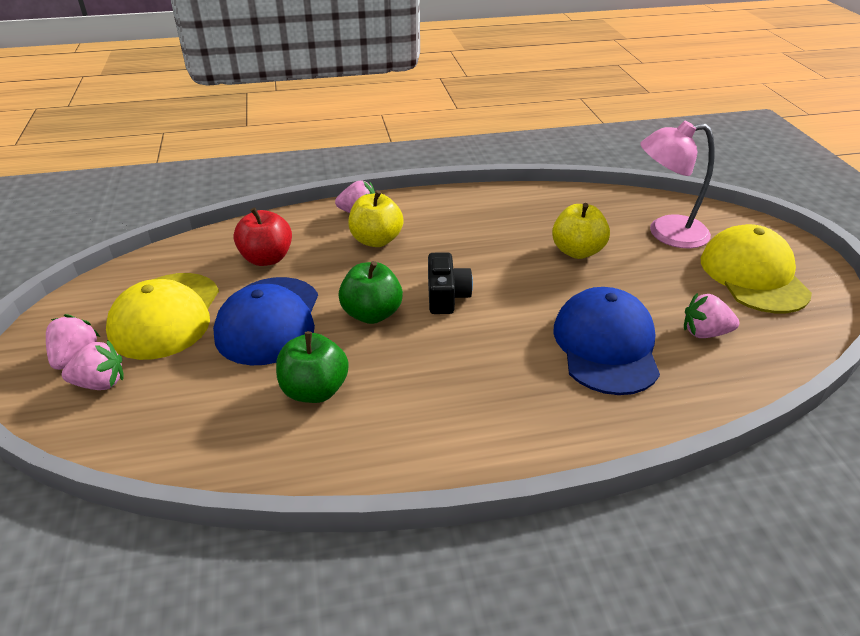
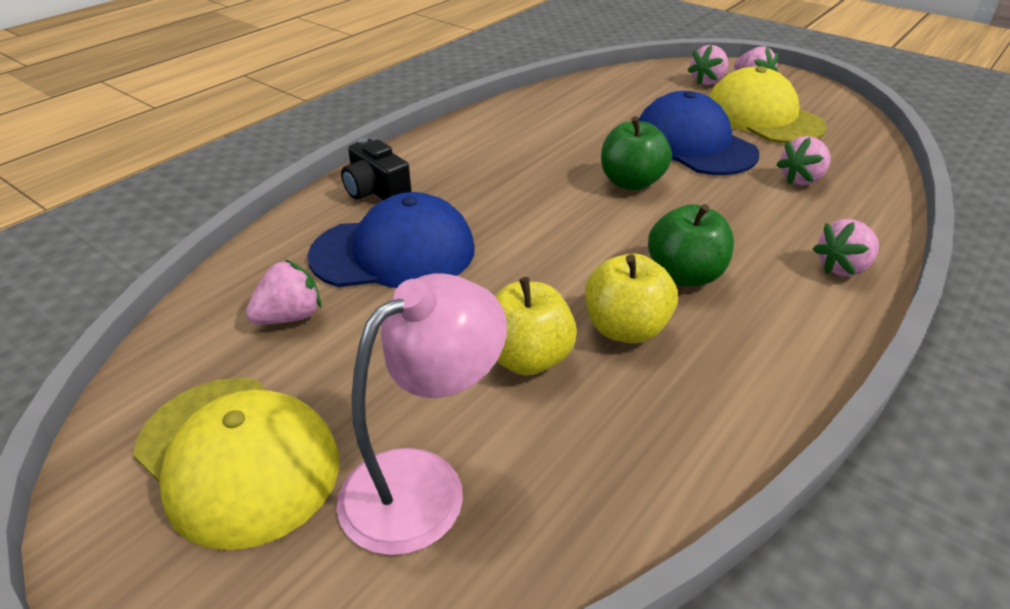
camera: 140 degrees right, 0 degrees up
(267, 258) = (801, 179): red apple -> pink strawberry
(315, 390) = (583, 128): green apple -> green apple (685, 275)
(376, 240) = (758, 246): yellow apple -> yellow apple (625, 328)
(446, 296) = (596, 225): black camera -> black camera (376, 190)
(606, 345) = (393, 252): blue cap -> blue cap turned 60 degrees counterclockwise

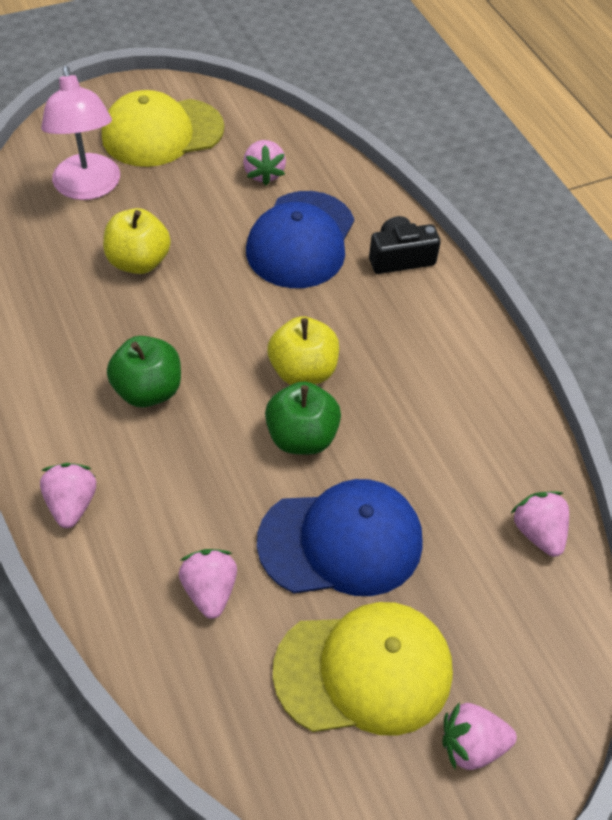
camera: 115 degrees right, 15 degrees up
(625, 328) = (123, 322): yellow apple -> yellow apple (303, 371)
(708, 81) = (502, 686): pink strawberry -> pink strawberry (538, 532)

